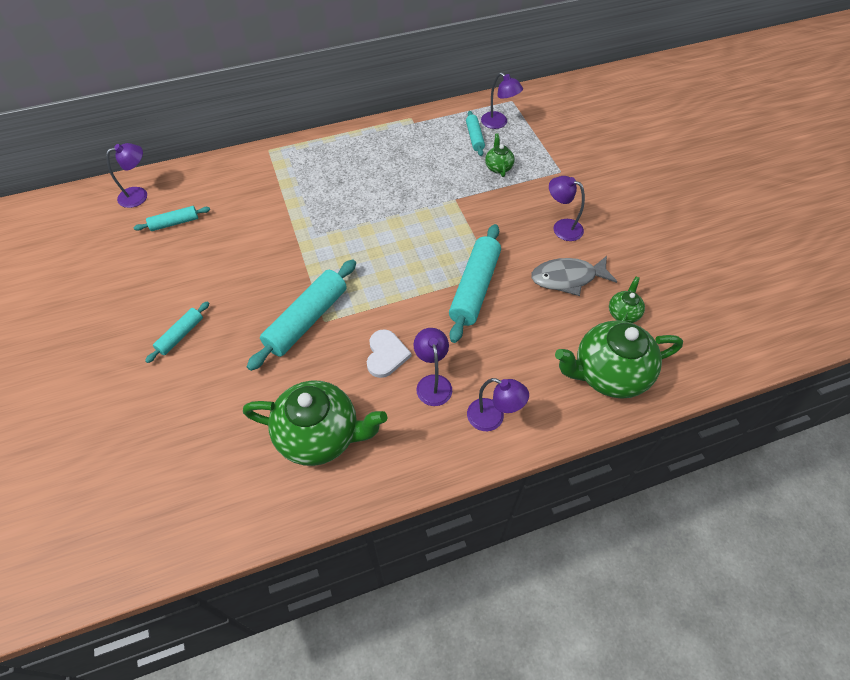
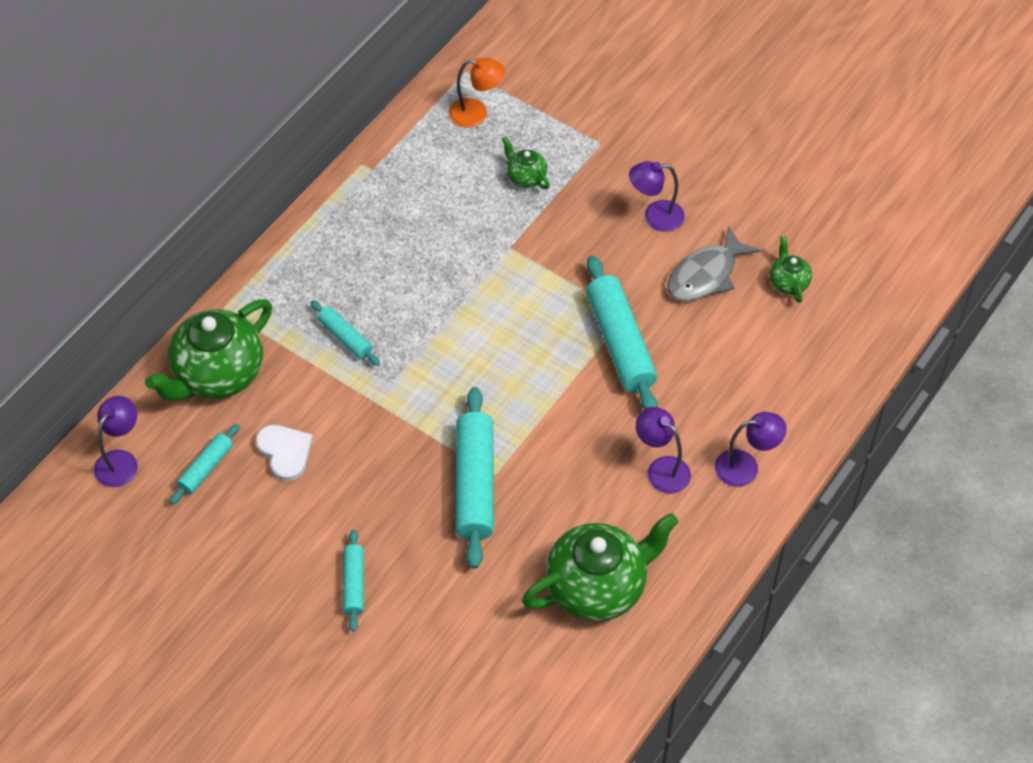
camera: 35 degrees left, 0 degrees up
(386, 355) = (591, 469): white heart -> white heart (285, 452)
(474, 137) = (464, 150): turquoise rolling pin -> turquoise rolling pin (345, 338)
(498, 123) = (476, 114): purple lamp -> orange lamp
(608, 374) = (819, 356): green teapot -> green teapot (217, 374)

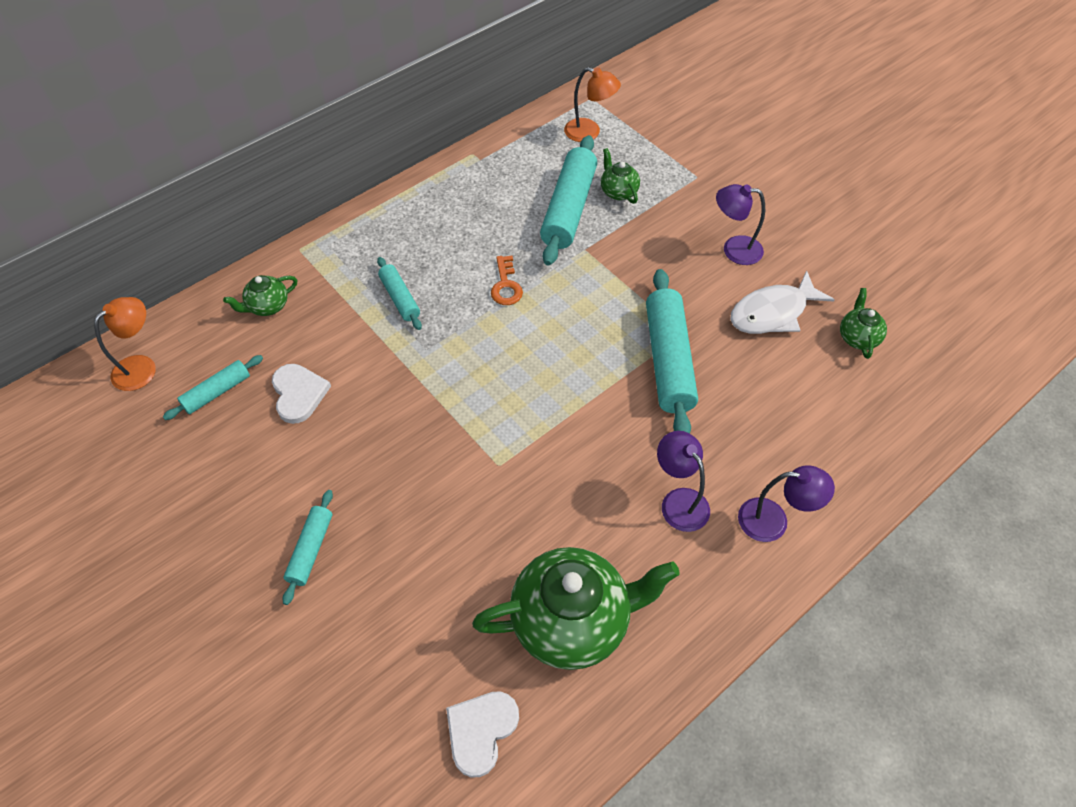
camera: 15 degrees right, 0 degrees up
(121, 461) = (142, 367): purple lamp -> orange lamp
(217, 374) = (267, 306): green teapot -> green teapot, size x0.46
(444, 302) = (506, 285): none -> orange key
(474, 484) = (474, 471): turquoise rolling pin -> turquoise rolling pin (568, 209)
(549, 686) = (481, 731): none -> white heart
(706, 275) = (772, 313): grey fish -> white fish

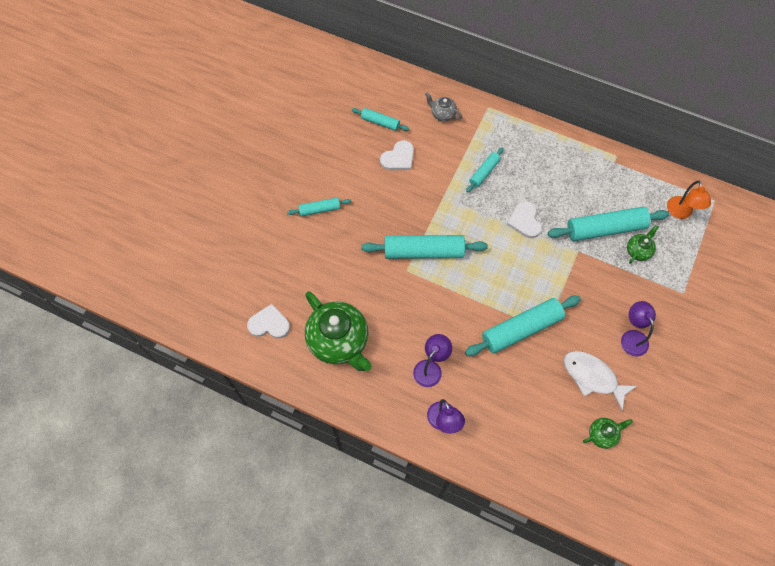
camera: 65 degrees right, 10 degrees up
(142, 367) = (376, 82): orange lamp -> none
(267, 306) = (442, 114): green teapot -> grey teapot
(481, 428) = (423, 252): none -> turquoise rolling pin
(506, 285) = (525, 221): orange key -> white heart

